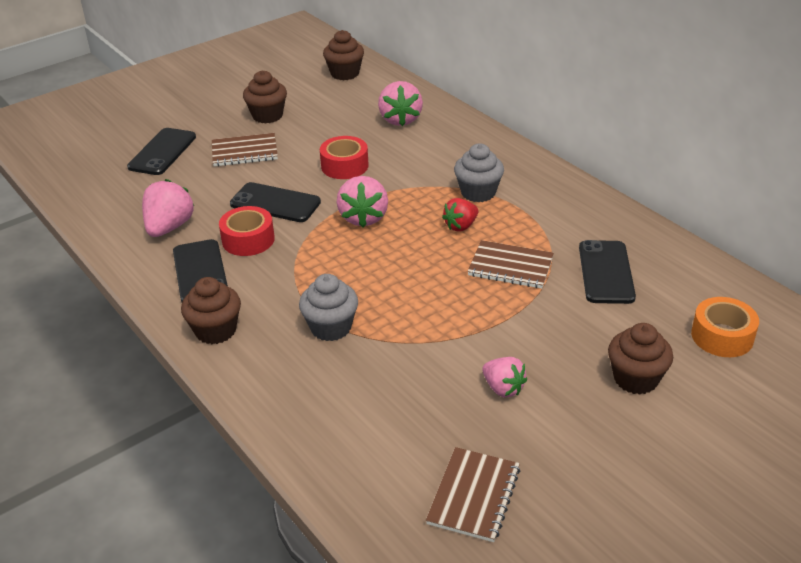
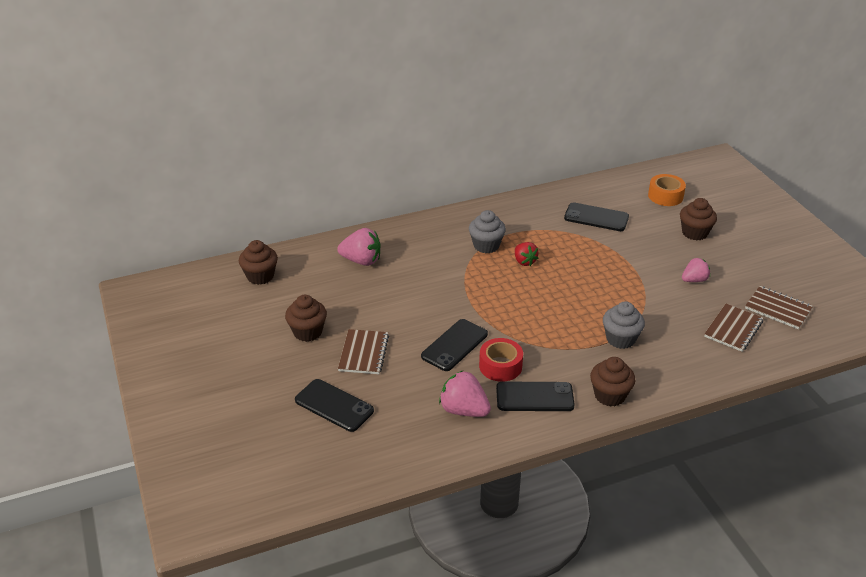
camera: 75 degrees left, 0 degrees up
(344, 166) = (417, 301): red tape -> none
(363, 217) = (495, 303): pink strawberry -> none
(510, 266) = (578, 251): brown notebook -> brown notebook (733, 329)

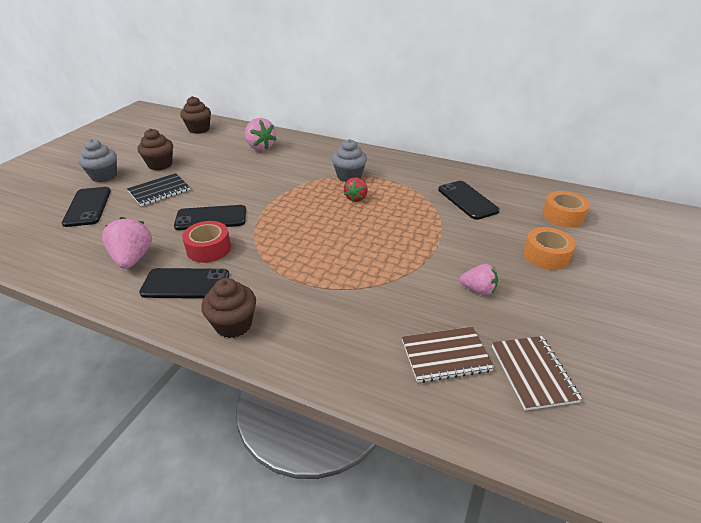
camera: 45 degrees right, 0 degrees up
(363, 353) = (159, 191): brown notebook -> black notebook
(534, 397) = (185, 284): black phone -> black phone turned 45 degrees counterclockwise
(620, 339) = (325, 290): grey cupcake -> grey cupcake (104, 176)
(694, 233) = (546, 255): brown cupcake -> orange tape

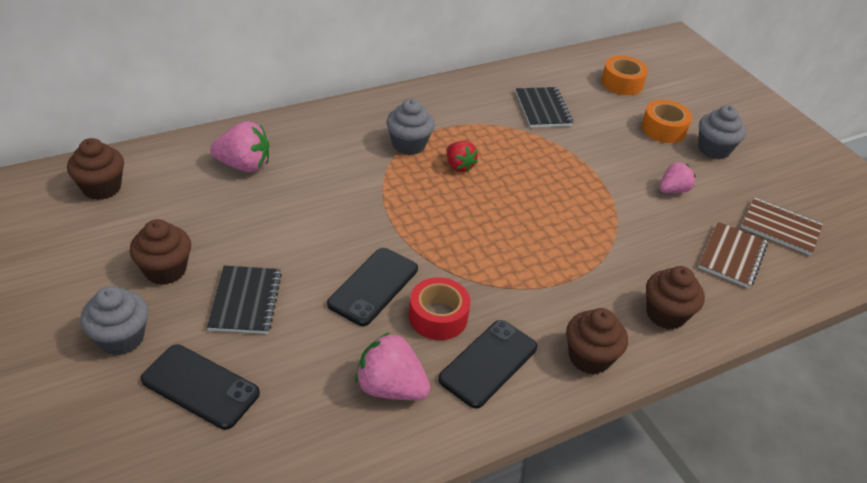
camera: 55 degrees left, 5 degrees up
(323, 344) = (665, 314): none -> brown cupcake
(467, 200) = (543, 109): black phone -> black notebook
(570, 290) = (713, 149): none -> grey cupcake

